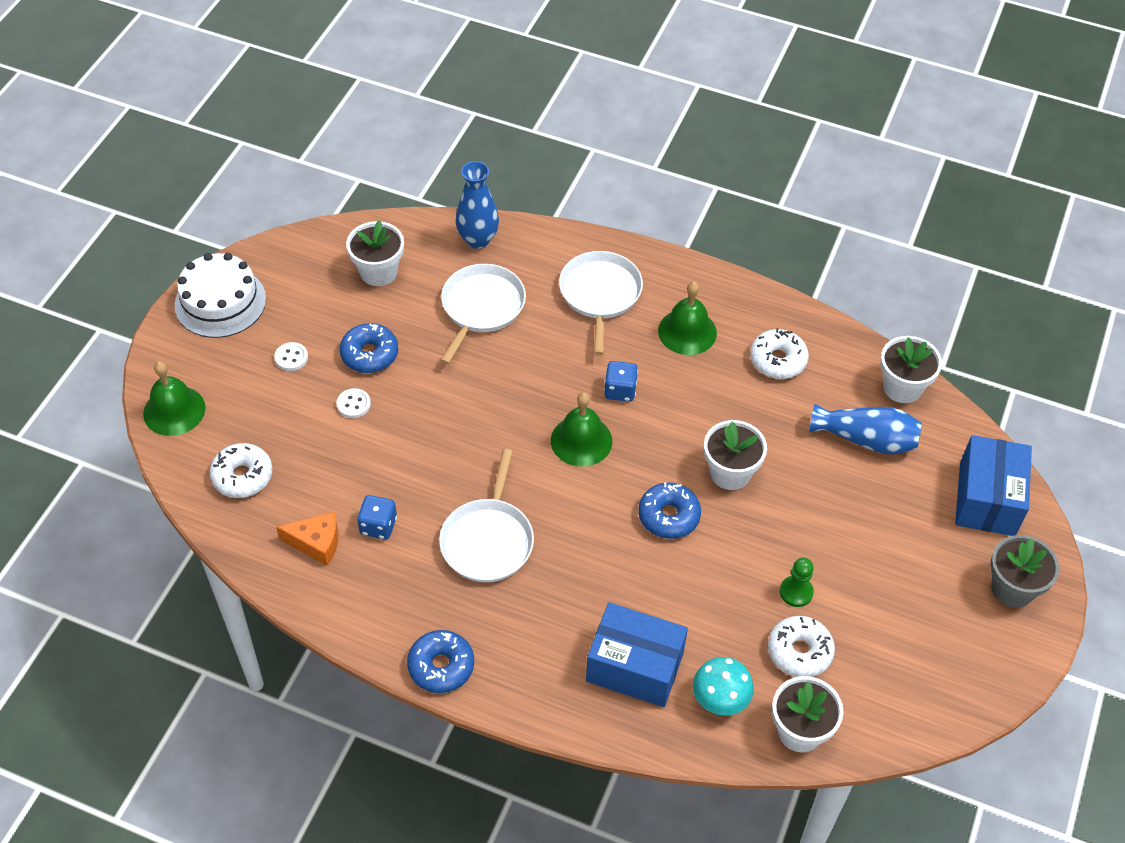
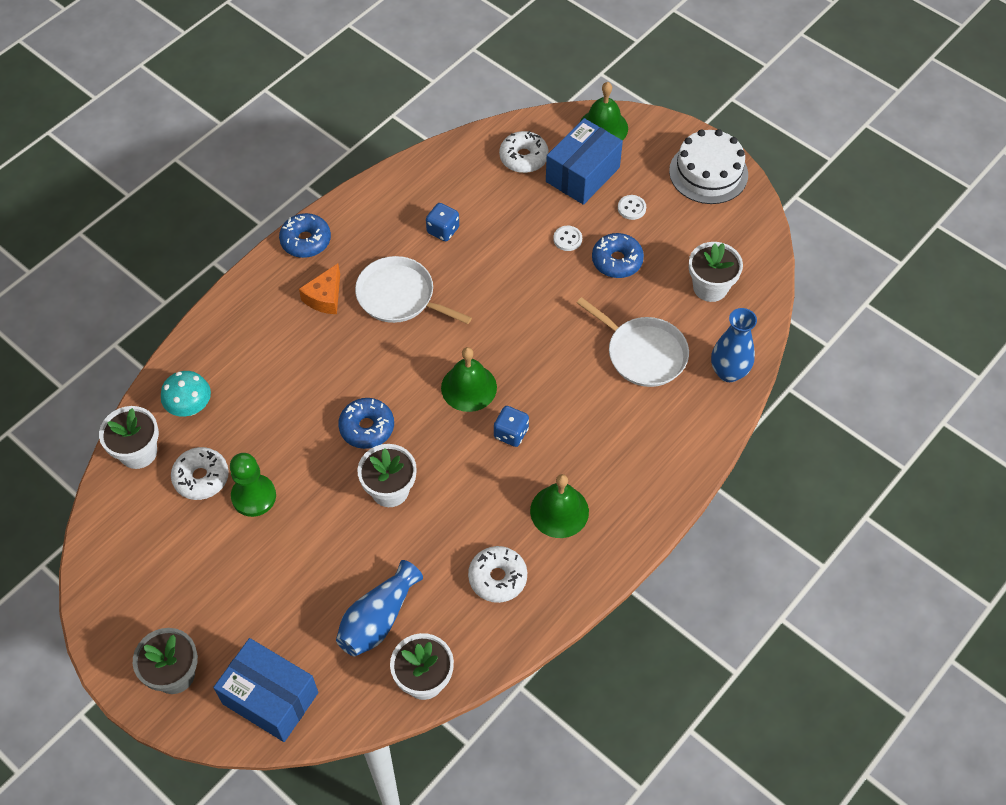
camera: 110 degrees right, 5 degrees up
(316, 543) = (444, 190): orange cheese -> orange cheese (325, 297)
(600, 295) = (628, 452): white pan -> none
(635, 667) = (245, 360): blue box -> blue box (582, 174)
(796, 592) = (254, 496): green pawn -> green pawn, size x1.50

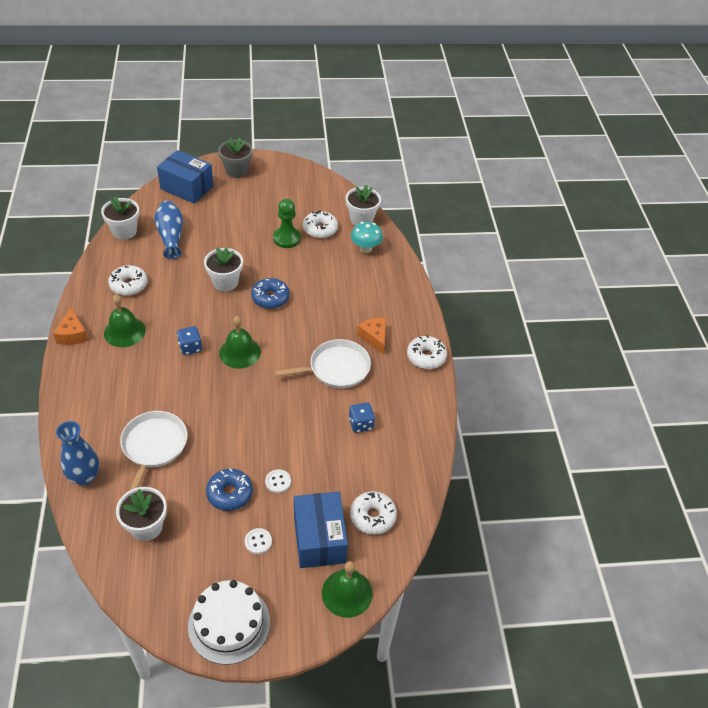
camera: 130 degrees right, 10 degrees down
(270, 698) = (187, 188): blue box -> blue box turned 45 degrees clockwise
(306, 241) = (426, 357): blue donut -> white donut
(617, 554) = (72, 334): none -> orange cheese
(643, 353) = (153, 446): white pan -> white pan turned 105 degrees clockwise

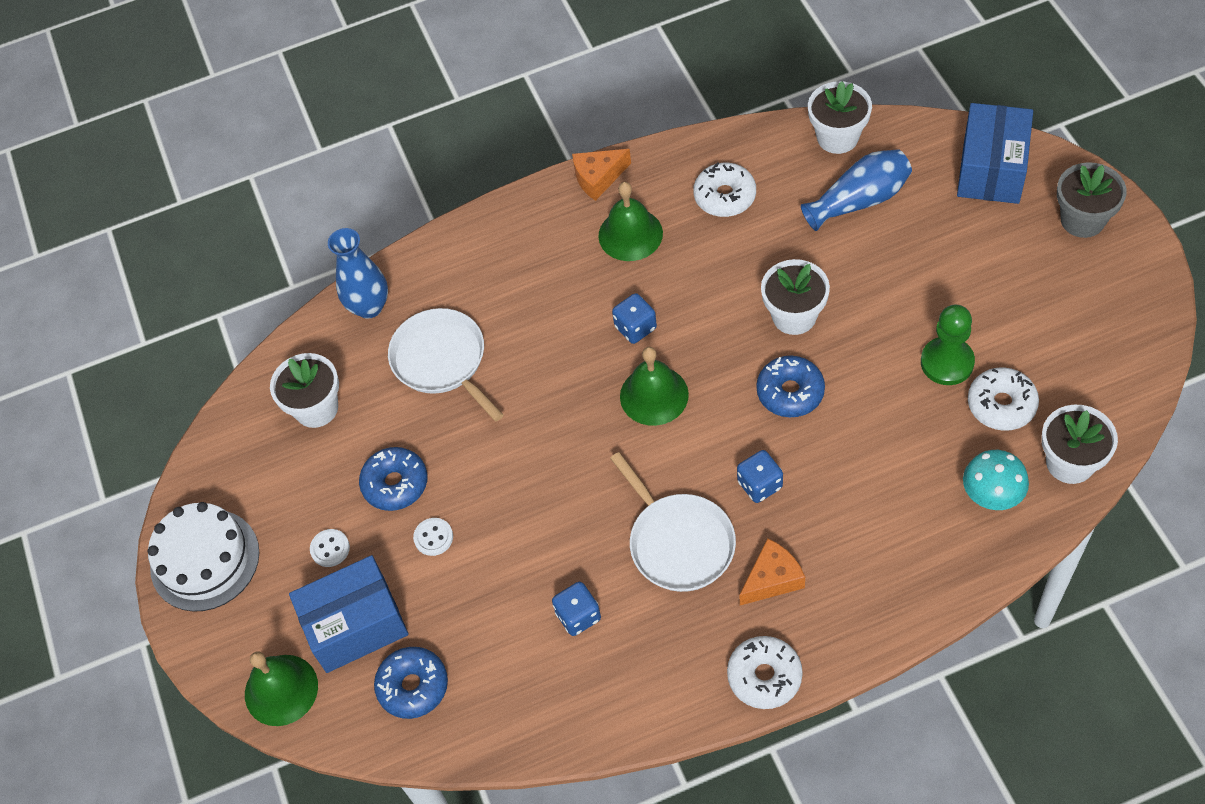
camera: 85 degrees right, 10 degrees up
(153, 446) = (442, 361): white pan -> white pan turned 120 degrees counterclockwise
(318, 326) = (759, 485): none -> blue dice
(372, 516) = (413, 686): white donut -> blue donut

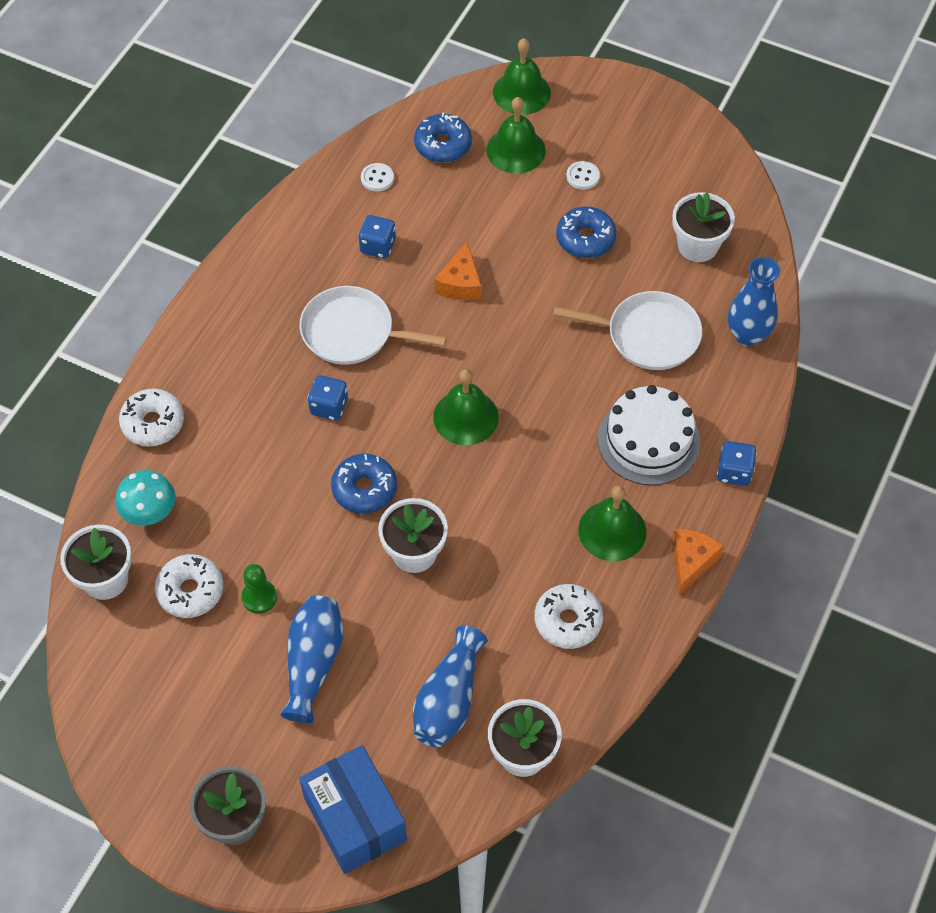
camera: 130 degrees right, 0 degrees up
(205, 560) = (655, 119): white cake -> white cake (648, 440)
(355, 625) = (516, 150): blue box -> green bell
(433, 537) = (522, 226): white button -> white button (377, 178)
(635, 328) = (530, 457): blue dice -> blue dice (734, 472)
(764, 676) = (222, 292): white donut -> white donut (153, 423)
(772, 579) = (266, 352): orange cheese -> orange cheese (460, 283)
(941, 287) = (313, 663): none -> blue vase
(947, 362) = (259, 597): green pawn -> green pawn, size x0.67

